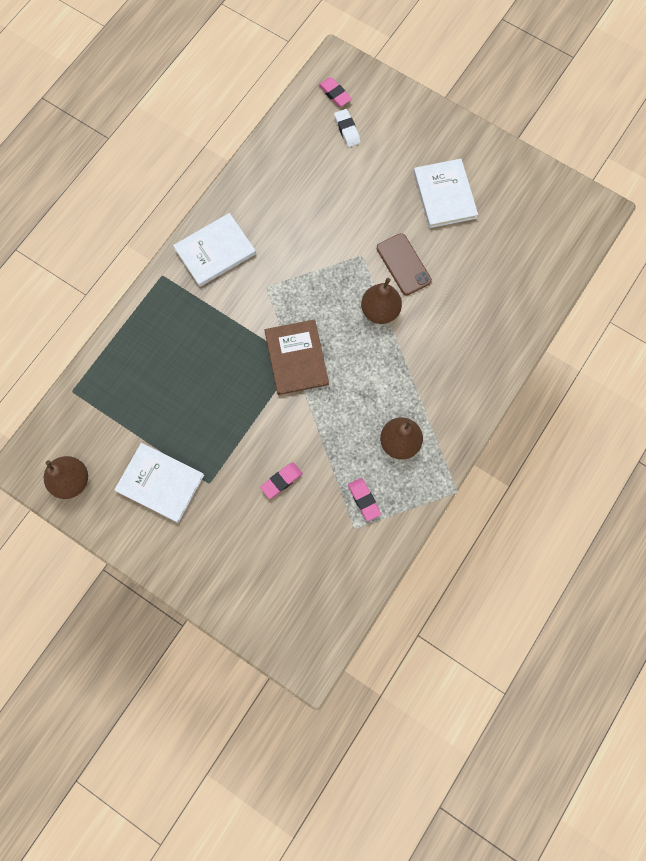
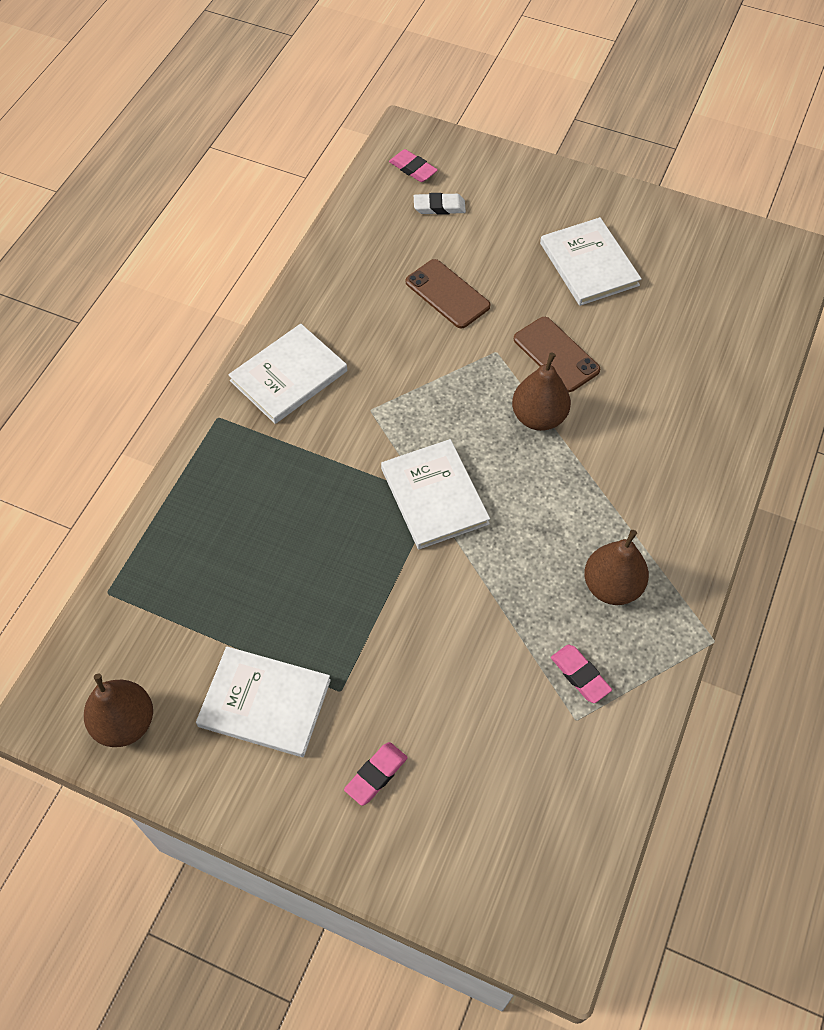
camera: 10 degrees left, 15 degrees down
(281, 481) = (450, 669): pink eraser -> pink eraser (376, 775)
(296, 358) = (434, 496): brown book -> white book
(338, 203) = (447, 294): none -> brown phone
(347, 130) = (439, 207): white eraser -> white eraser turned 60 degrees counterclockwise

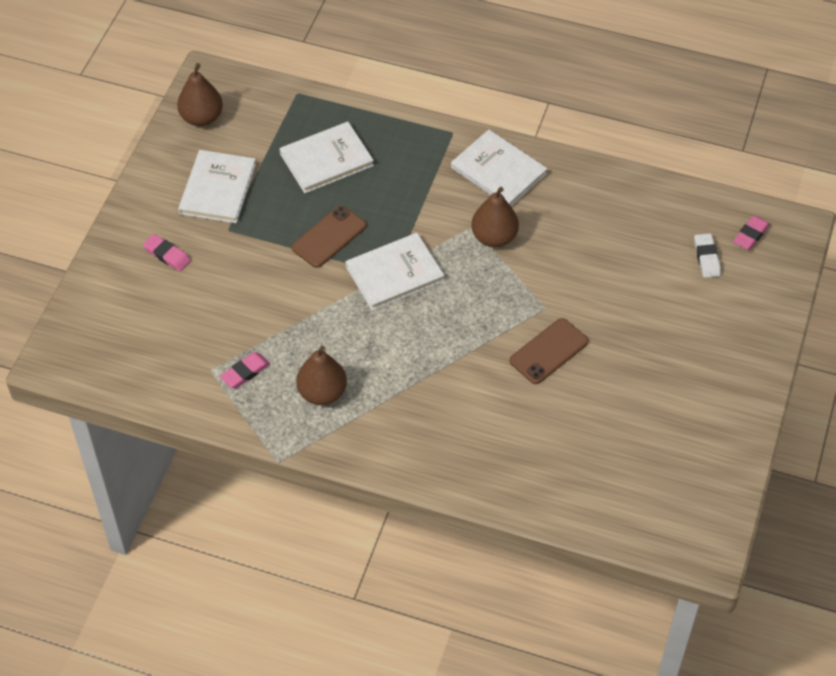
camera: 85 degrees right, 5 degrees down
(447, 294) = (603, 270): brown phone -> brown phone (329, 237)
(538, 417) = (480, 340): brown pear -> brown pear (494, 237)
(589, 264) = (659, 375): white book -> white book (326, 159)

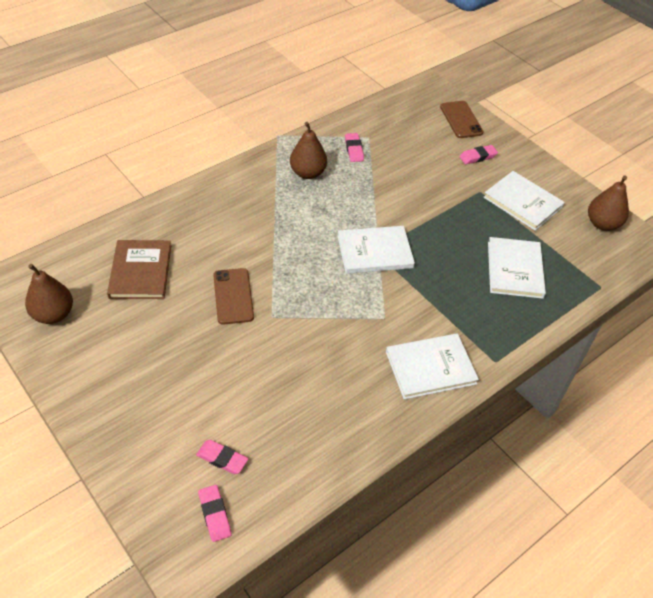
camera: 120 degrees right, 5 degrees down
(329, 237) = (435, 235): brown phone -> brown phone (461, 120)
(394, 273) = (375, 252): white book -> white book turned 75 degrees clockwise
(494, 237) = (363, 325): brown pear -> brown pear (53, 314)
(588, 446) = (140, 271): none -> brown book
(706, 258) = (222, 459): white eraser -> pink eraser

